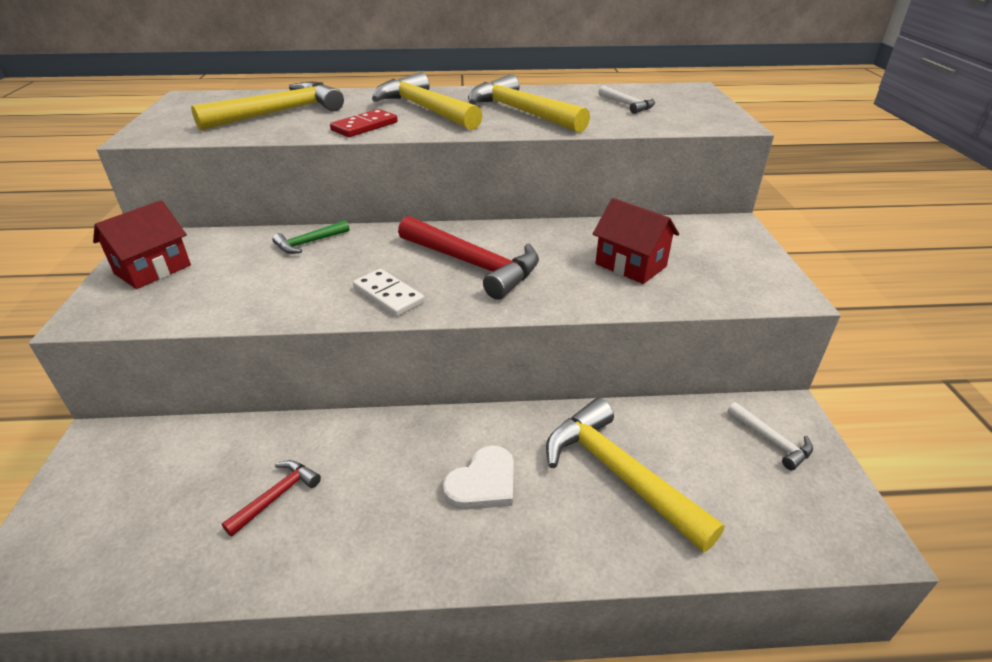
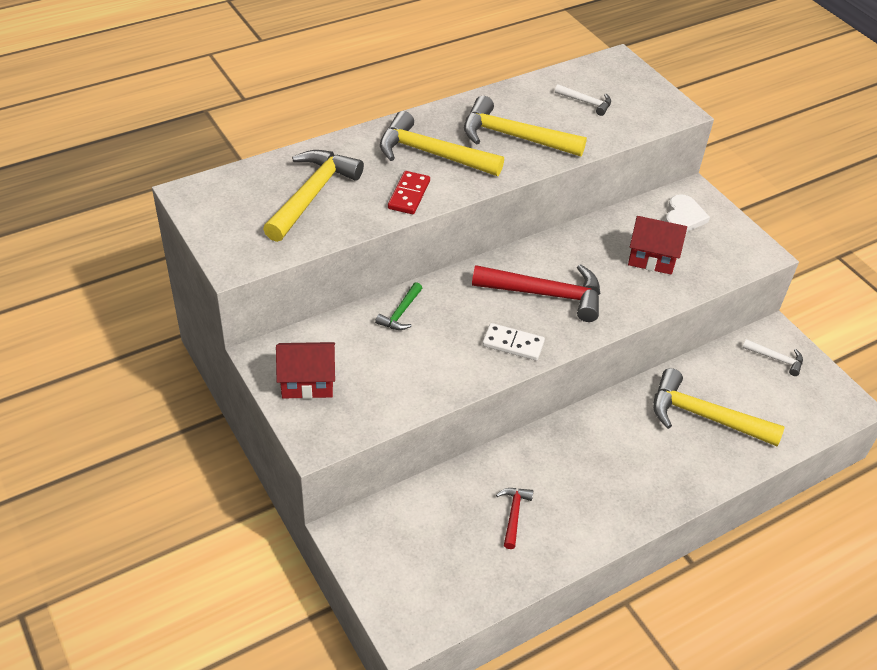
camera: 30 degrees left, 10 degrees up
(153, 269) = (307, 382): red house -> red house turned 75 degrees clockwise
(483, 483) = (631, 454): white heart -> white heart (683, 217)

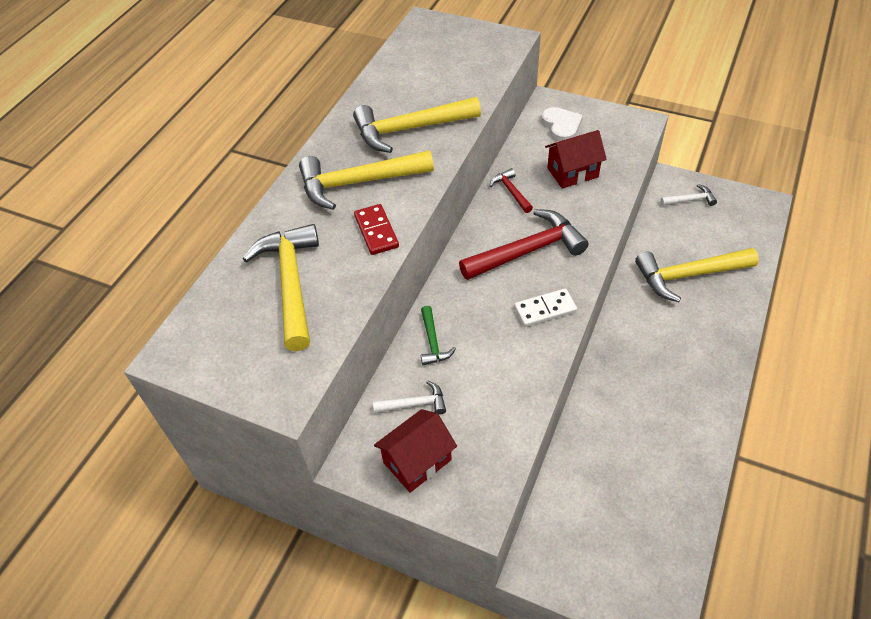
camera: 30 degrees left, 5 degrees up
(513, 515) = (641, 451): red hammer -> red hammer (511, 191)
(586, 102) = (436, 69): white hammer -> white hammer (414, 404)

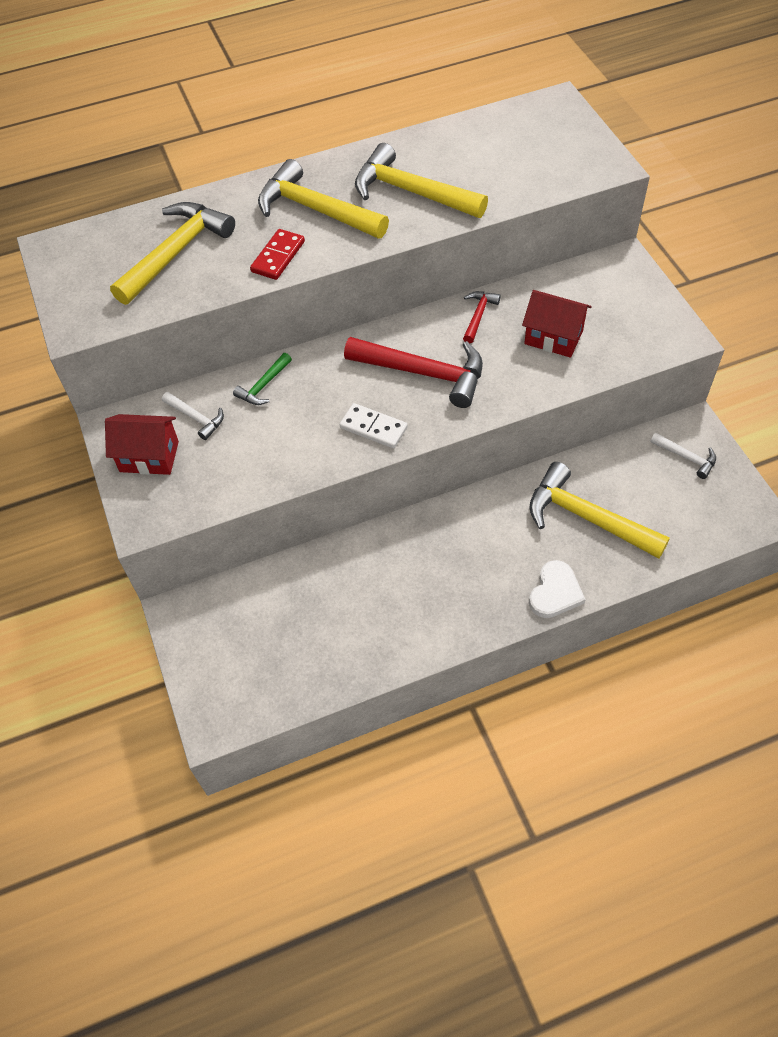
camera: 45 degrees right, 5 degrees up
(561, 126) = (603, 289): white heart -> white heart (555, 592)

